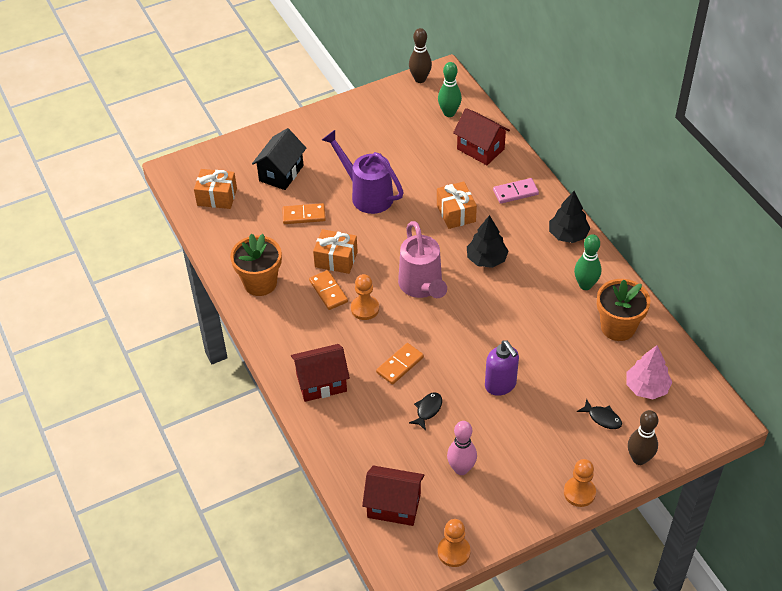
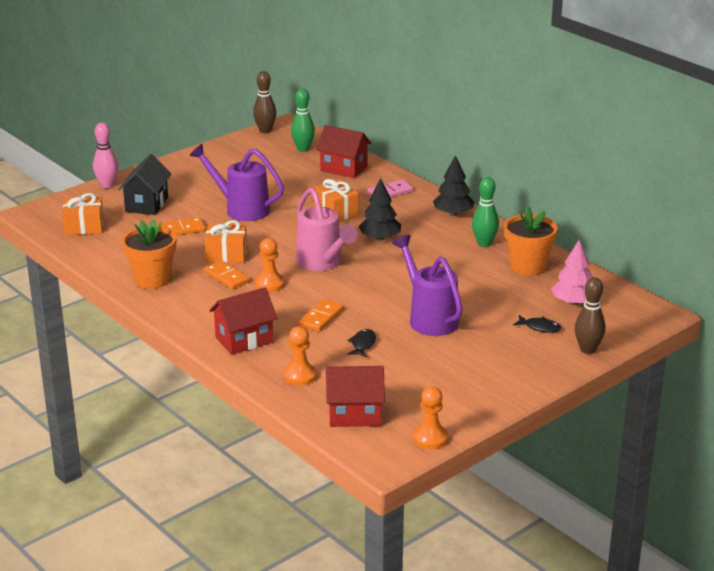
camera: 15 degrees left, 20 degrees down
(461, 469) = (414, 380): pink bowling pin -> pink bowling pin (107, 185)
(500, 385) = (429, 318): purple soap dispenser -> purple watering can
(579, 492) = (539, 380): orange pawn -> orange pawn (300, 376)

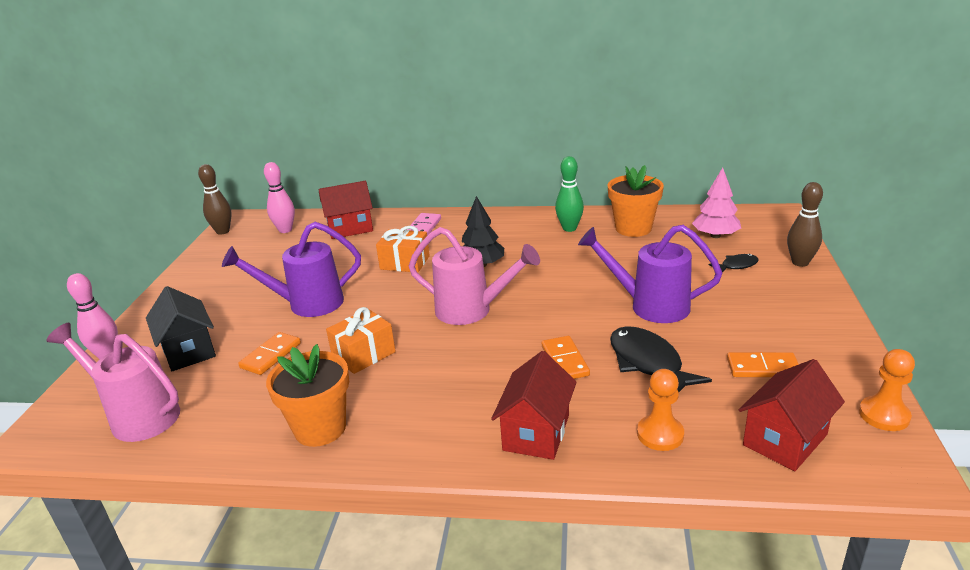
camera: 40 degrees left, 0 degrees up
(84, 227) = (138, 416): orange gift -> pink watering can
(227, 277) = (402, 376): orange domino -> orange domino (762, 368)
(269, 284) = (458, 358): orange pawn -> none
(303, 149) = (285, 230): green bowling pin -> pink bowling pin
(362, 344) = (648, 363): black fish -> black fish, size x1.91
(453, 214) = (503, 219): black tree -> none

